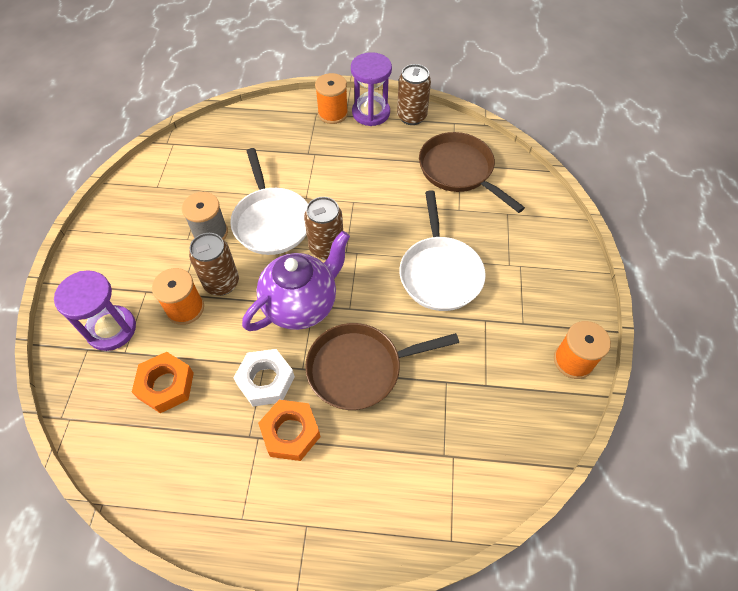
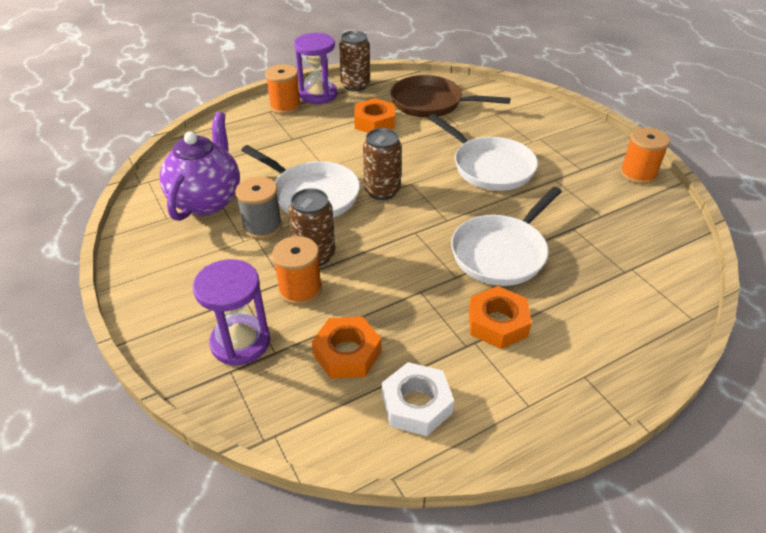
camera: 35 degrees left, 15 degrees down
(265, 380) = (435, 300): white nut -> white nut (416, 404)
(301, 305) = (405, 236): purple teapot -> purple teapot (207, 200)
(360, 368) = (502, 252): brown pan -> white pan
(389, 168) = (374, 122): none -> orange nut

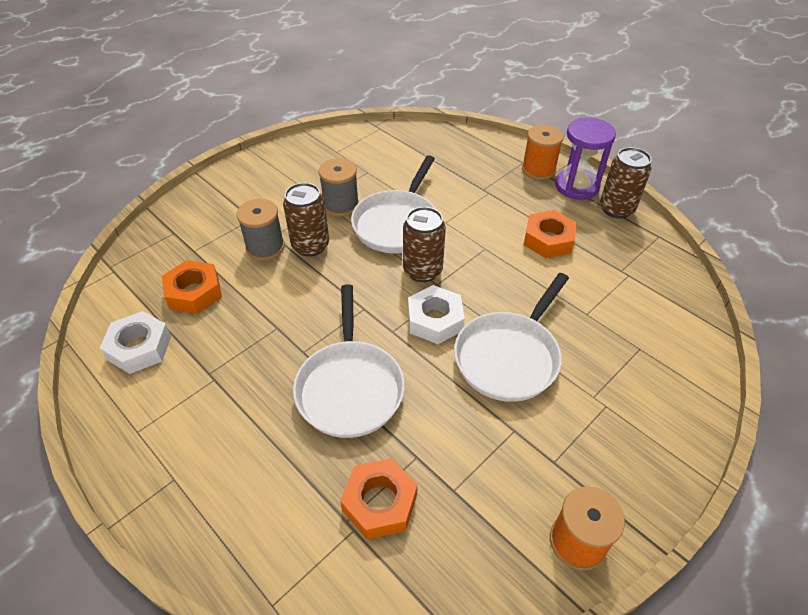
camera: 75 degrees right, 5 degrees up
(207, 200) = (365, 165): purple teapot -> none
(240, 342) = (202, 229): purple hourglass -> none
(300, 289) = (265, 247): orange spool -> grey spool
(431, 103) = (622, 280): brown pan -> none
(442, 195) = (435, 320): none -> white nut
(497, 323) = (241, 395): orange nut -> orange nut (380, 502)
(502, 252) = (350, 387): white pan -> white pan turned 120 degrees counterclockwise

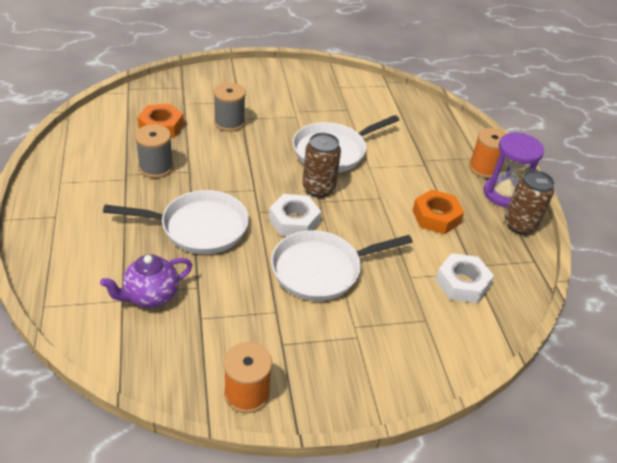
camera: 30 degrees right, 5 degrees down
(139, 347) = (102, 140): white nut -> white nut (462, 283)
(310, 246) = (259, 136): brown can -> none
(341, 205) = (306, 121): grey spool -> grey spool (156, 167)
(350, 387) = (198, 227): white pan -> white pan turned 120 degrees counterclockwise
(380, 502) = (151, 296): orange nut -> purple teapot

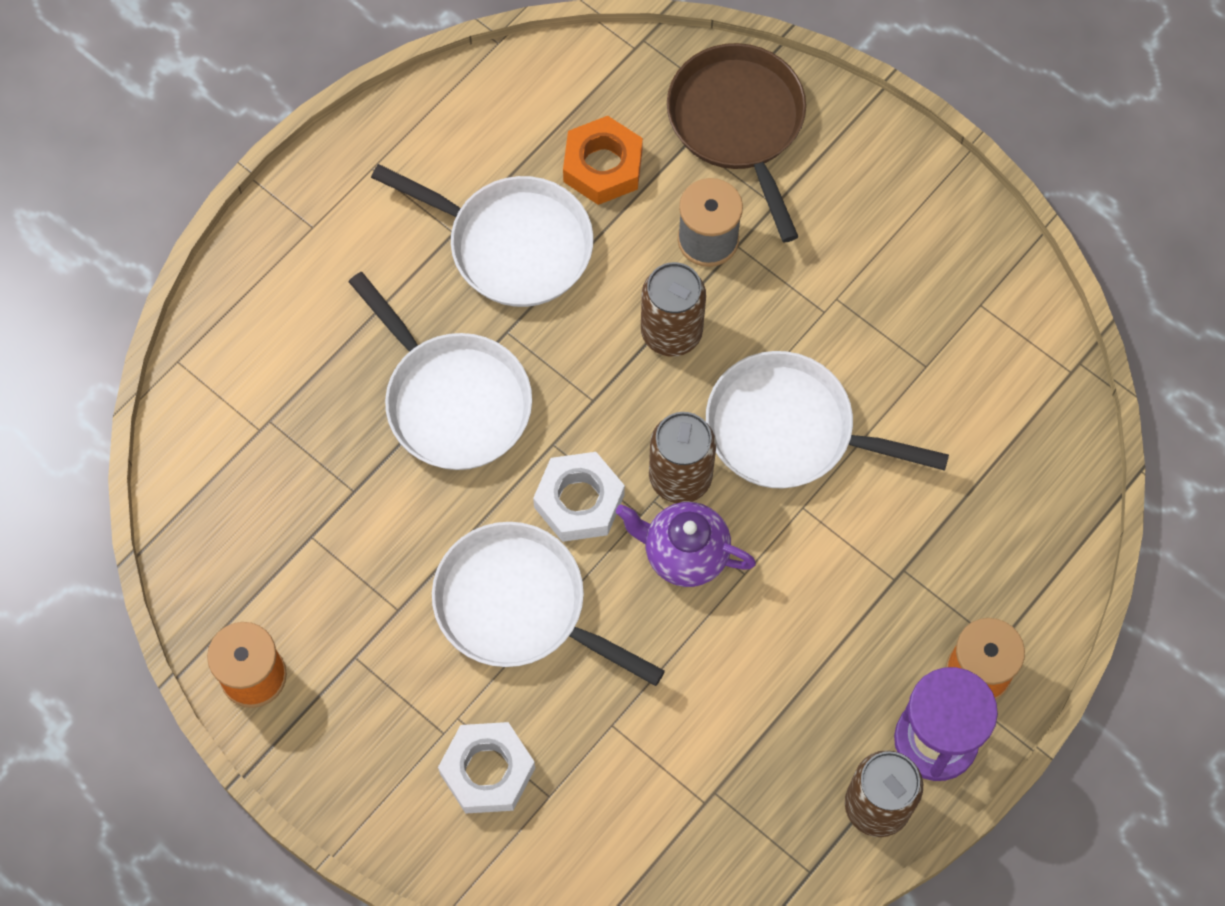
camera: 55 degrees right, 25 degrees up
(151, 296) = (293, 454): purple teapot -> purple teapot (684, 554)
(156, 167) = (512, 244): grey spool -> white pan
(196, 90) = (738, 124): none -> brown pan
(254, 153) = (671, 332): none -> brown can
(436, 217) = (777, 677): orange nut -> none
(462, 283) = (663, 799): white nut -> white nut (487, 771)

